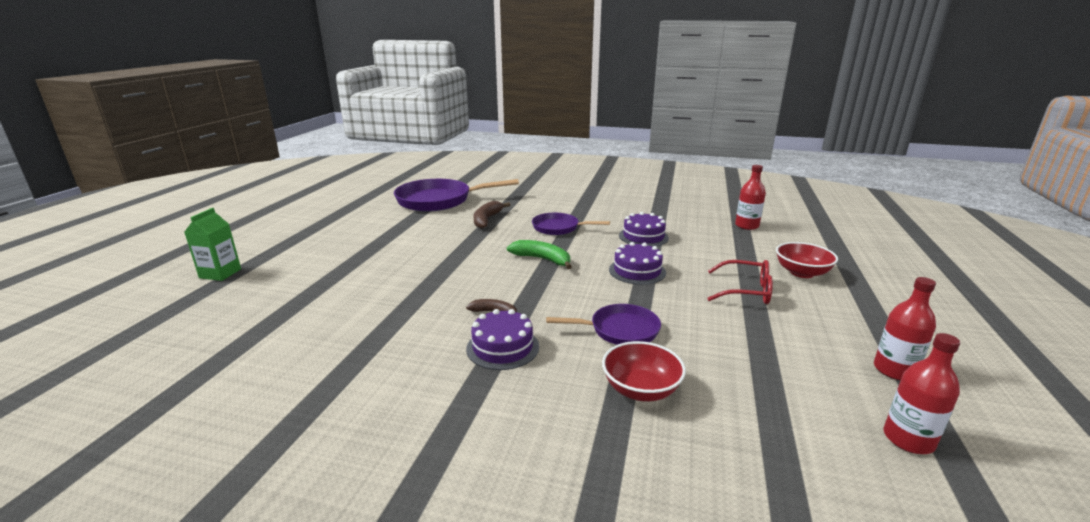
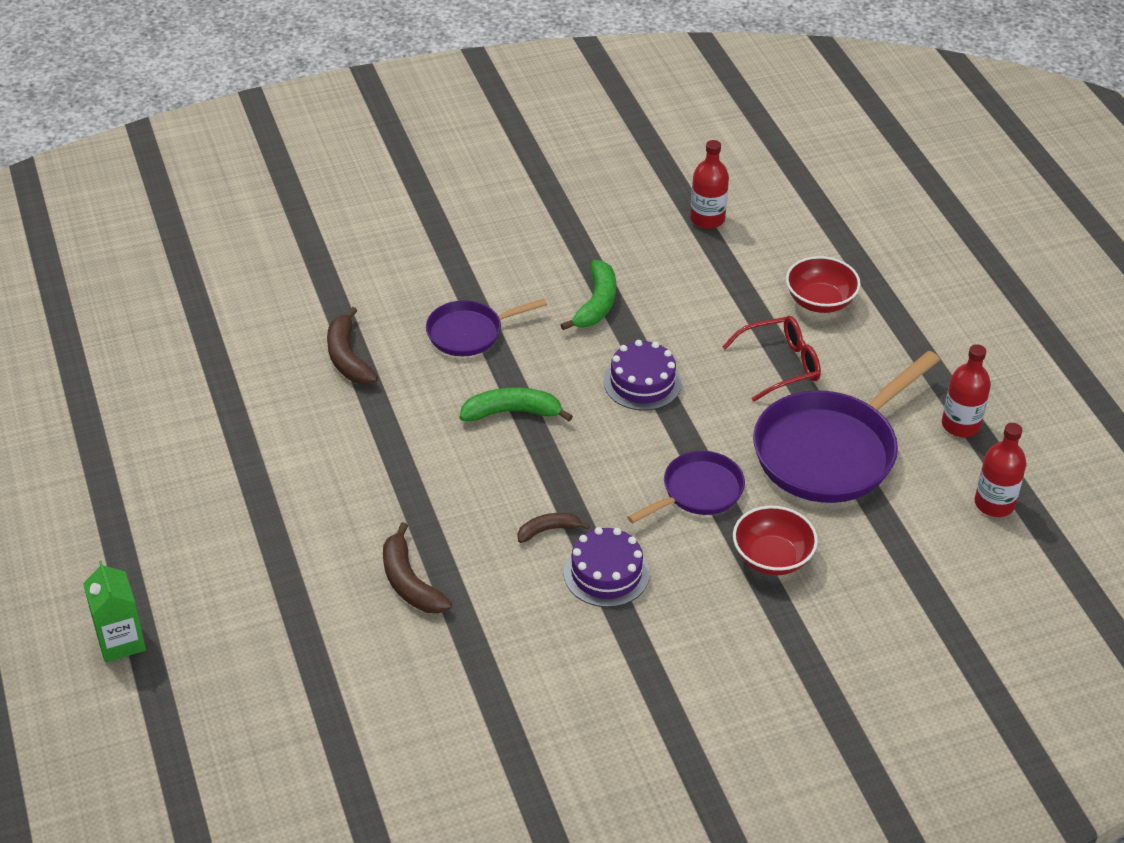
camera: 35 degrees left, 20 degrees up
(382, 304) = (409, 582): none -> brown banana
(439, 200) = (214, 339): purple pan -> purple pan (831, 451)
(643, 236) = (596, 304): purple cake -> green banana

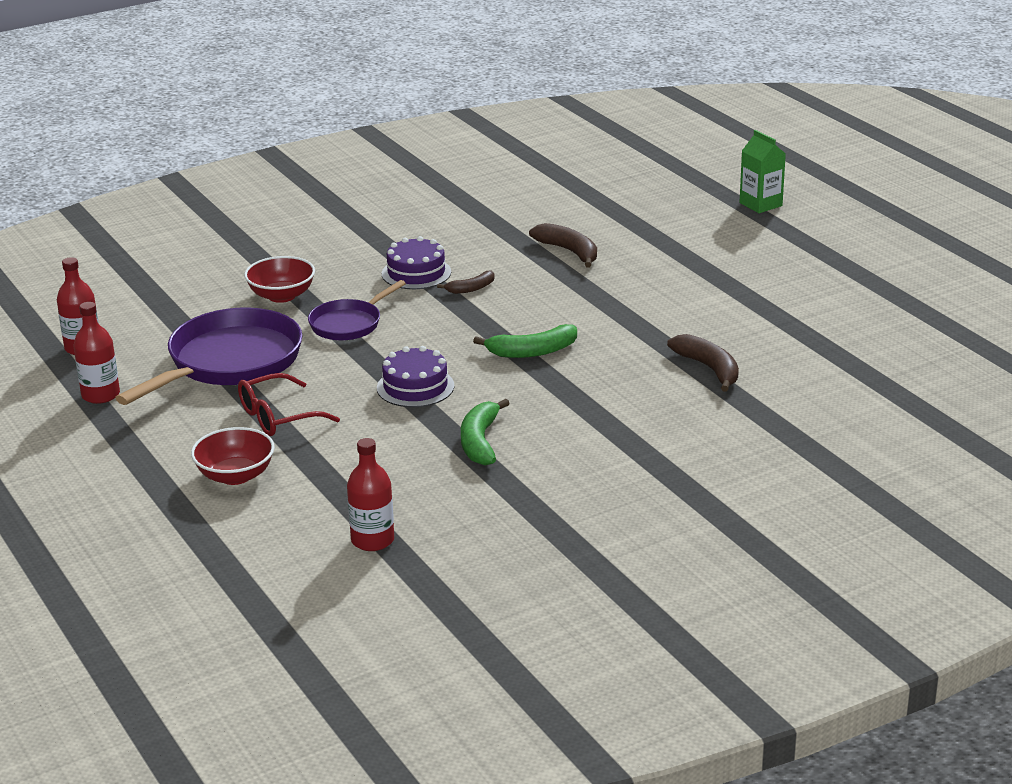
camera: 170 degrees right, 15 degrees down
(469, 333) = (601, 402): purple pan -> none

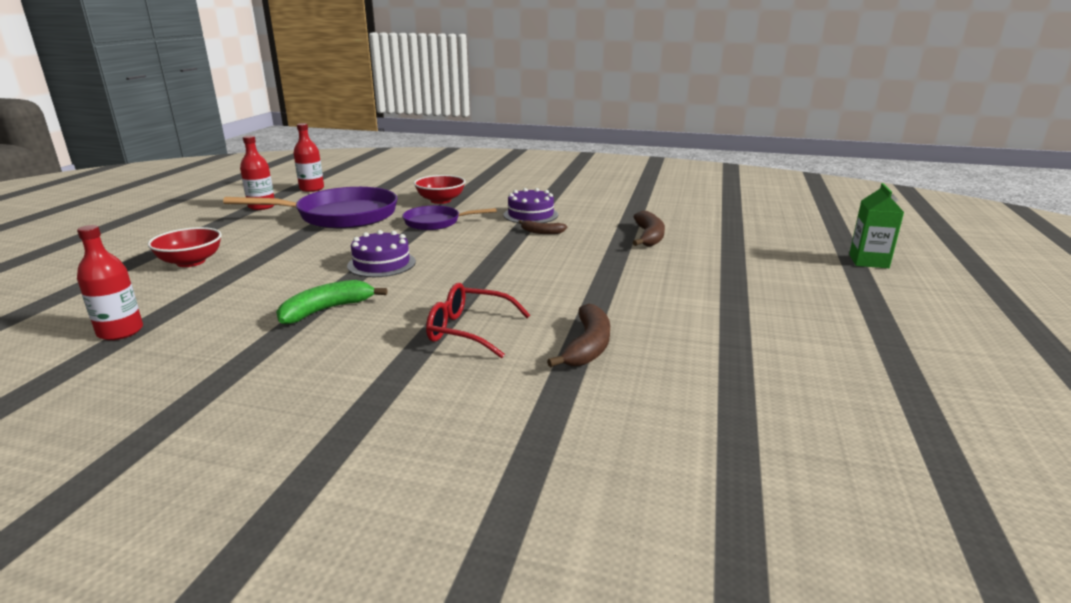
camera: 45 degrees right, 5 degrees down
(277, 417) = (286, 246): red glasses -> red glasses (468, 330)
(532, 352) = (492, 276): green banana -> none

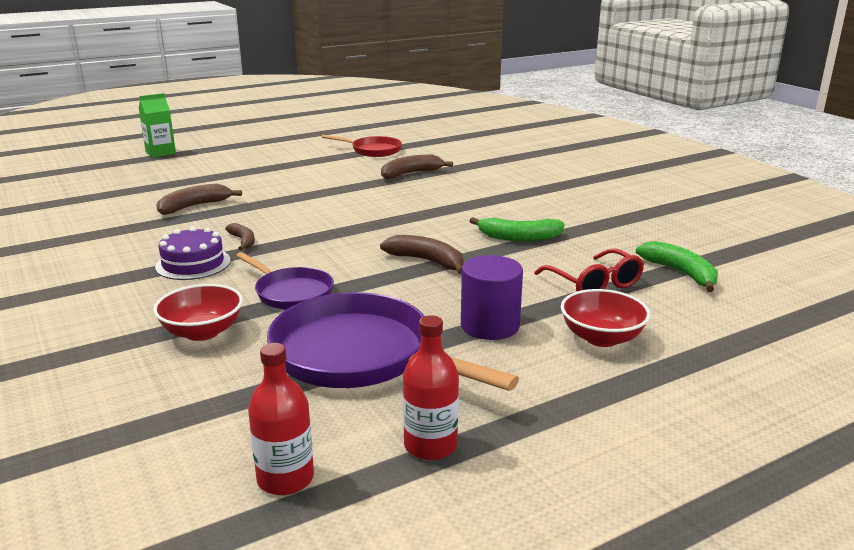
camera: 135 degrees left, 0 degrees up
(120, 331) = (681, 273): red bottle -> green banana
(279, 245) = (490, 326): none -> purple cylinder
(381, 264) = (427, 261): purple cake -> brown banana
(468, 330) = (452, 197): red glasses -> red glasses (594, 284)
(736, 368) = (373, 150): none -> red pan

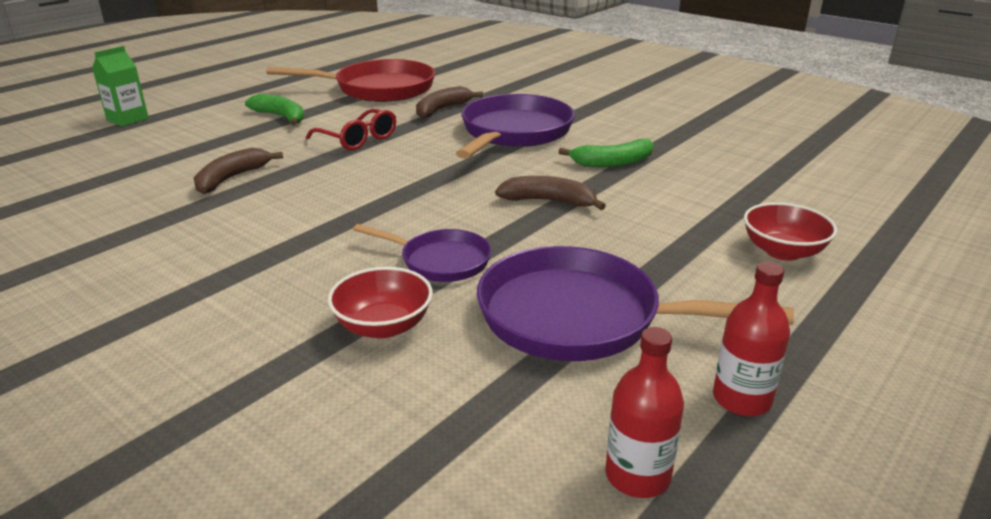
camera: 20 degrees left, 5 degrees up
(193, 264) = (295, 247): purple cake -> none
(243, 241) = (329, 210): brown banana -> none
(373, 150) = (378, 89): red pan -> red pan, size x1.80
(454, 201) = (514, 133): none -> purple pan
(490, 326) = (674, 259): purple cylinder -> none
(594, 284) = (725, 198): red glasses -> red glasses (358, 139)
(681, 273) = (786, 175): green banana -> green banana (281, 117)

